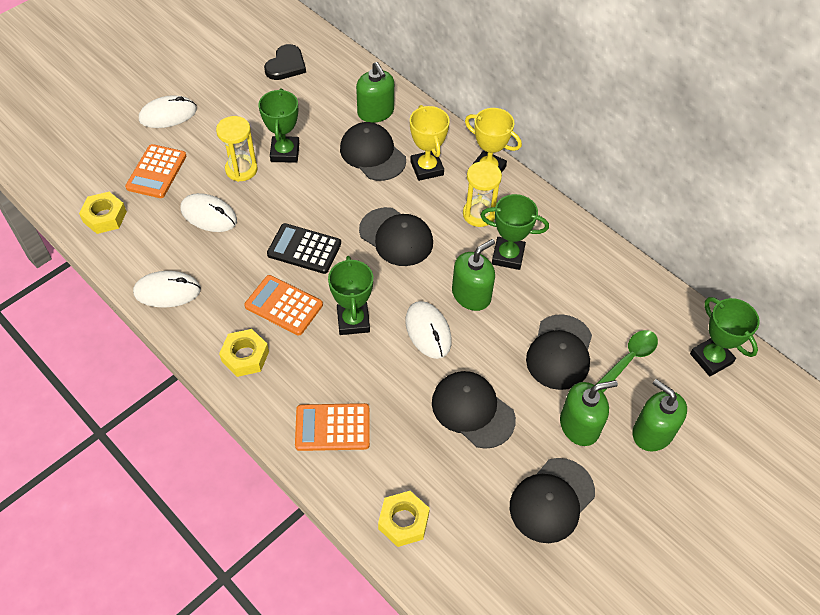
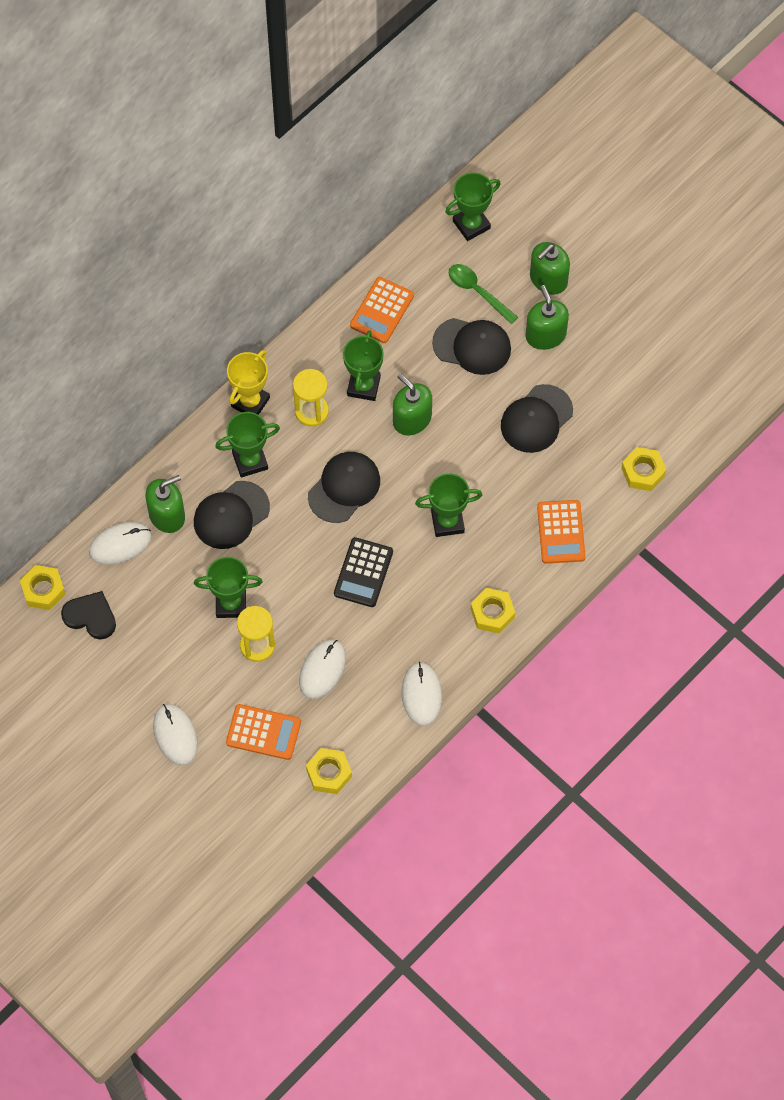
camera: 90 degrees left, 10 degrees up
(284, 305) = (433, 585): orange calculator -> orange calculator (382, 310)
(313, 38) = (43, 590): none -> yellow nut
(427, 168) = (250, 461): yellow trophy -> green trophy
(428, 331) = (455, 456): white mouse -> white mouse (120, 544)
(551, 500) = (616, 360): black cap -> none

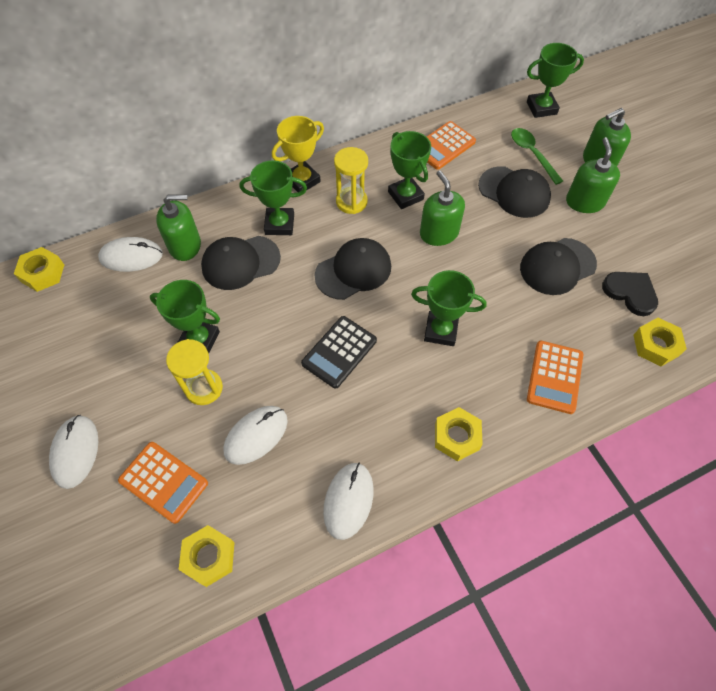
camera: 20 degrees right, 5 degrees down
(90, 616) = (68, 309): black heart -> black heart (630, 293)
(363, 386) = (405, 195): green trophy -> green trophy turned 60 degrees counterclockwise

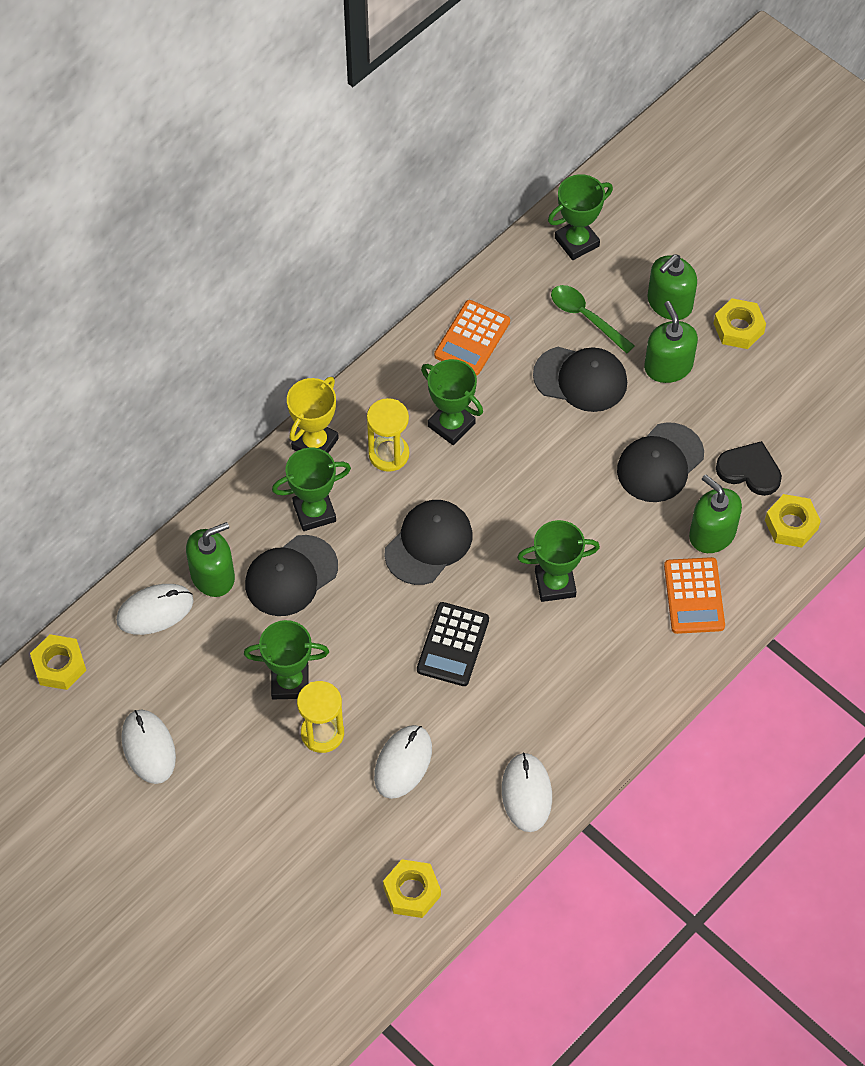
camera: 20 degrees left, 0 degrees up
(75, 452) = (219, 844): white mouse -> white mouse (148, 747)
(163, 482) = (329, 840): orange calculator -> none
(439, 233) = (510, 463): green soap dispenser -> green soap dispenser (712, 534)
(456, 436) = (612, 693): yellow nut -> yellow nut (738, 328)

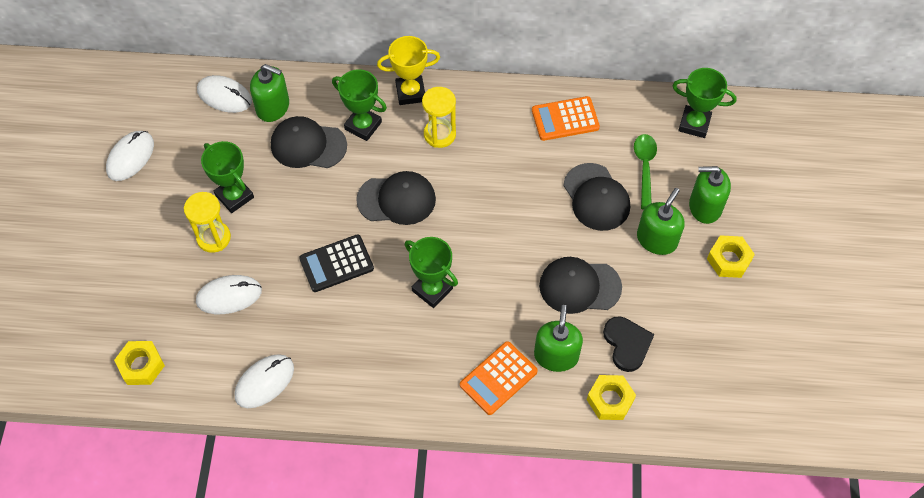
camera: 50 degrees right, 0 degrees up
(59, 665) = (149, 77): yellow nut -> none
(451, 425) = (492, 152): green trophy -> none

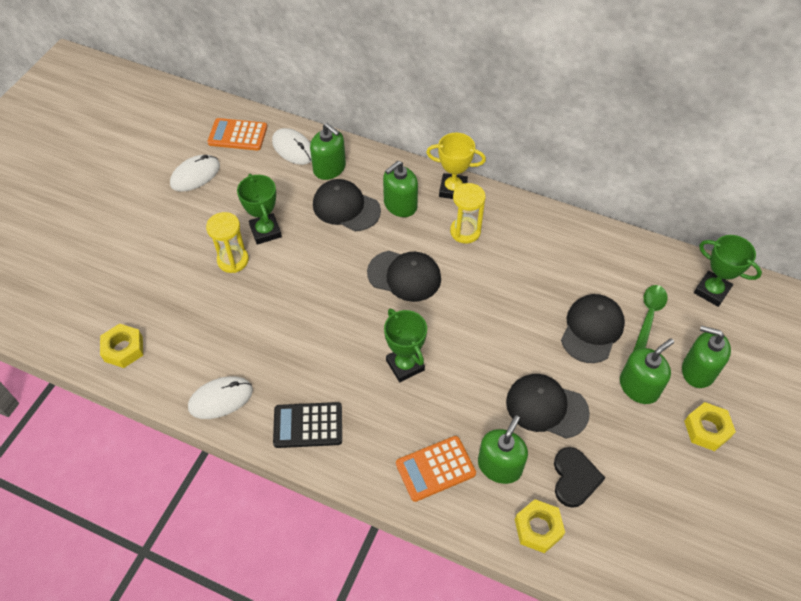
camera: 20 degrees right, 5 degrees down
(229, 296) = (224, 313): white mouse -> none
(336, 264) = (328, 315): black calculator -> black calculator (308, 425)
(363, 126) = (400, 205): green trophy -> green soap dispenser
(565, 119) = (586, 251): orange calculator -> orange calculator (238, 135)
(596, 197) = (592, 329): black cap -> black cap turned 150 degrees counterclockwise

